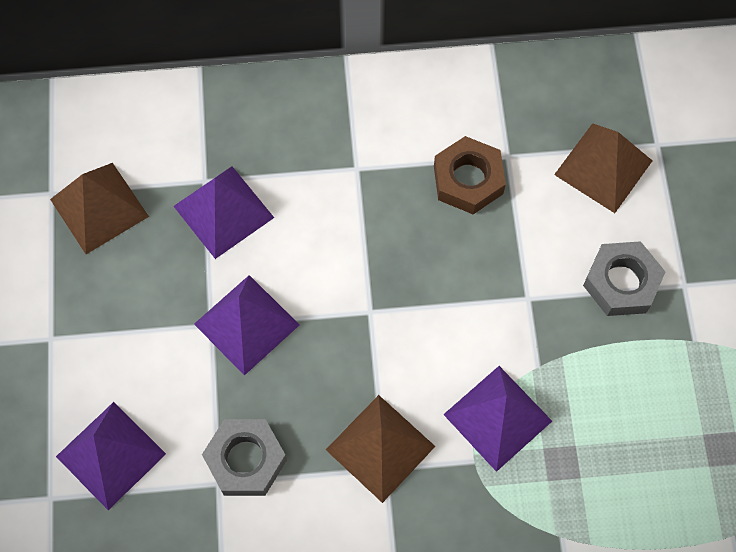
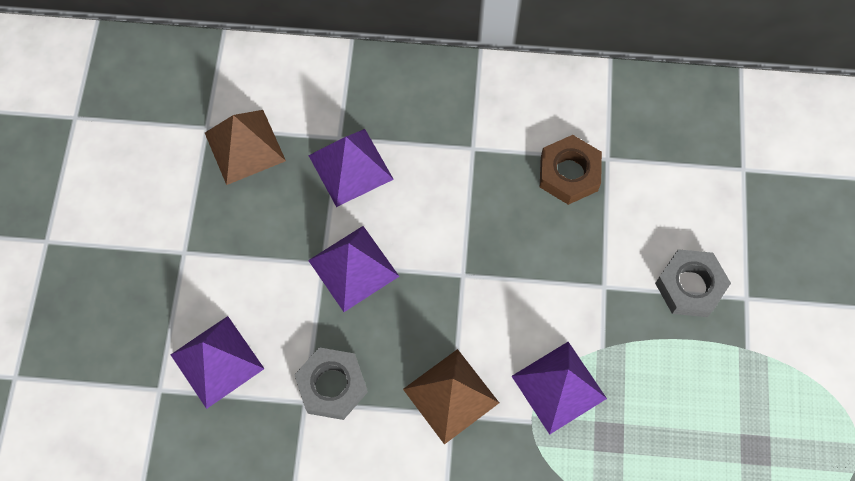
camera: 10 degrees right, 0 degrees up
(603, 167) = (691, 182): brown pyramid -> none

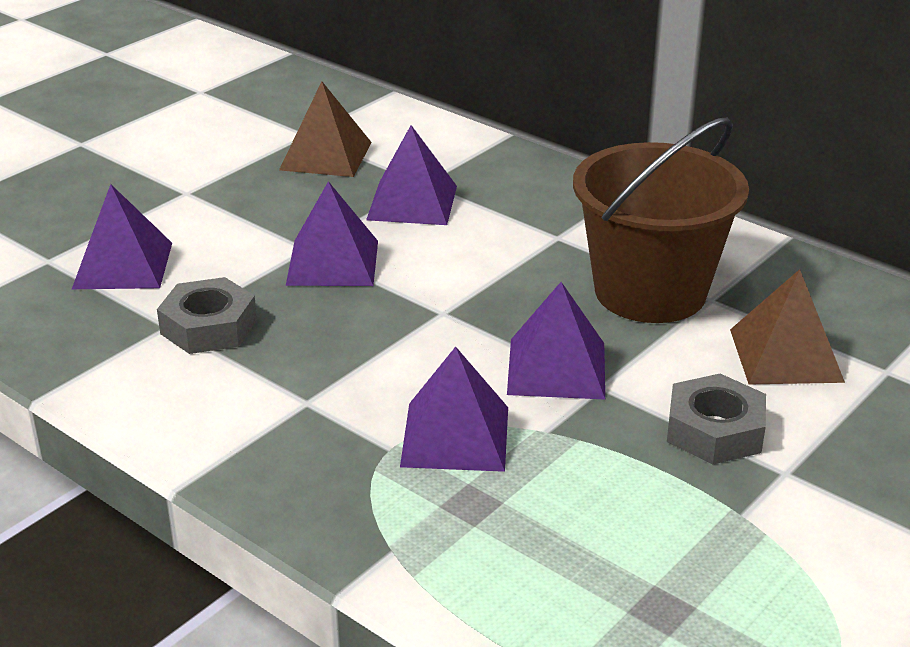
camera: 35 degrees right, 35 degrees down
(451, 395) = (323, 387): brown pyramid -> brown pyramid (786, 355)
(568, 286) = (556, 368): none -> purple pyramid
(569, 173) = (650, 292): brown nut -> brown bucket

